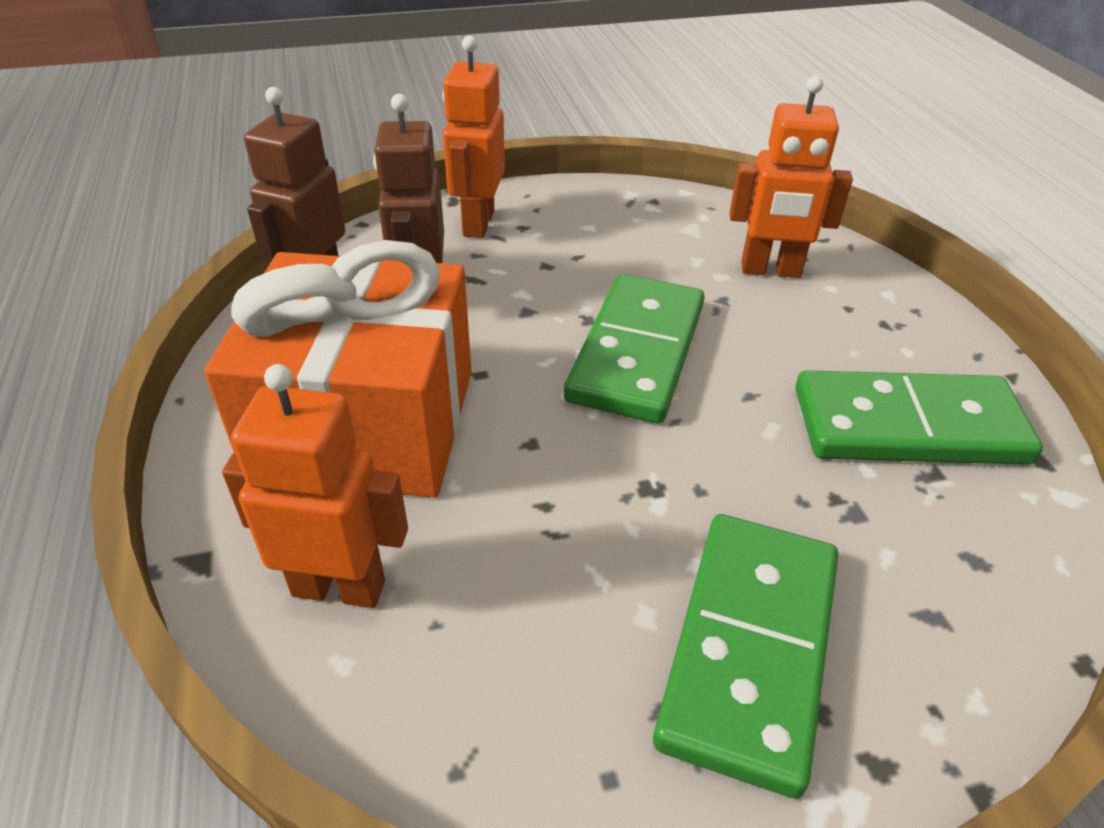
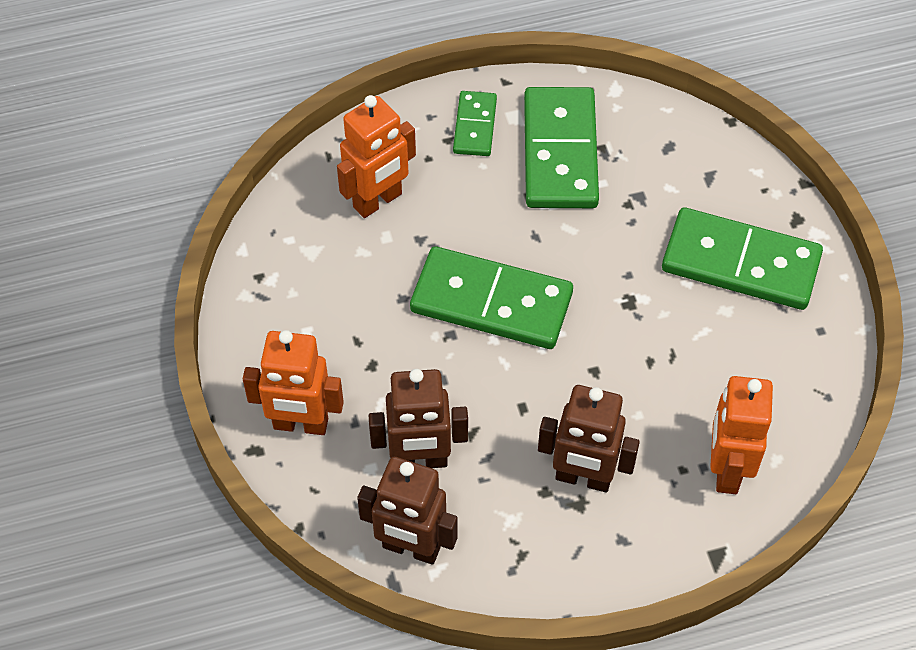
camera: 90 degrees left, 15 degrees up
(365, 423) = (583, 478): orange gift -> brown robot
(770, 270) = (378, 201): orange robot -> orange robot turned 45 degrees clockwise
(918, 346) = (475, 126): none -> green domino

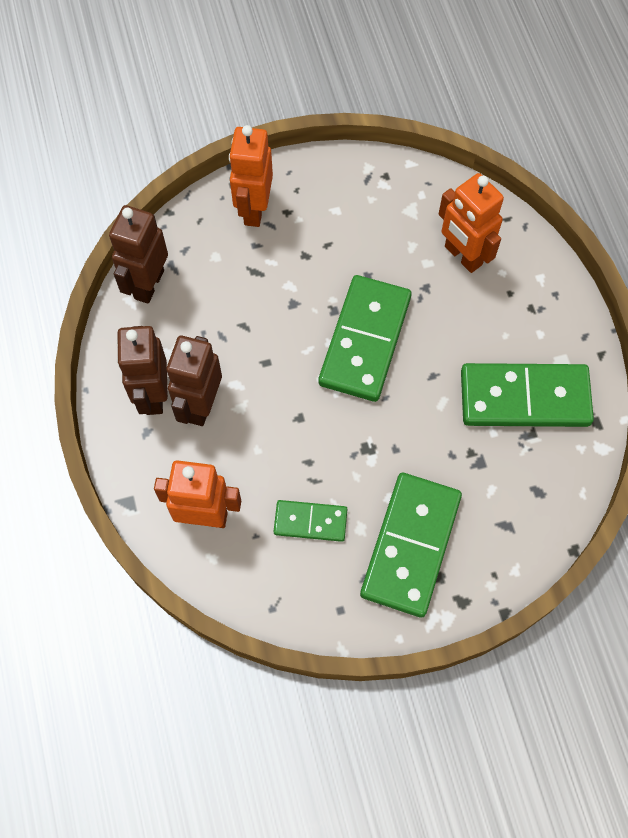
camera: 90 degrees right, 10 degrees up
(420, 461) = (220, 289): brown robot -> brown robot (153, 395)
(475, 126) = (548, 329): green domino -> green domino (310, 522)

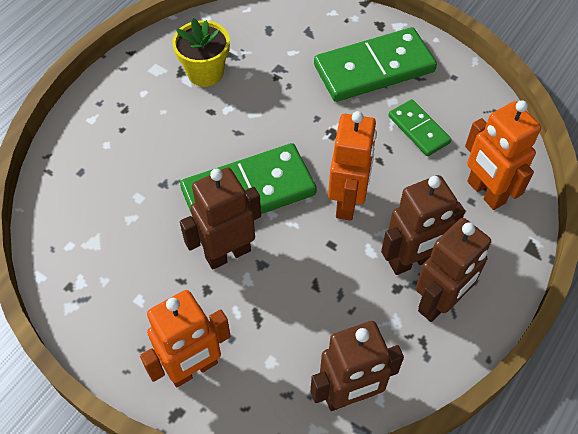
camera: 130 degrees left, 10 degrees down
(322, 288) = (227, 253): none -> brown robot
(462, 256) = (111, 178): orange robot -> orange robot (347, 202)
(524, 397) = (205, 72): green domino -> yellow flower pot

